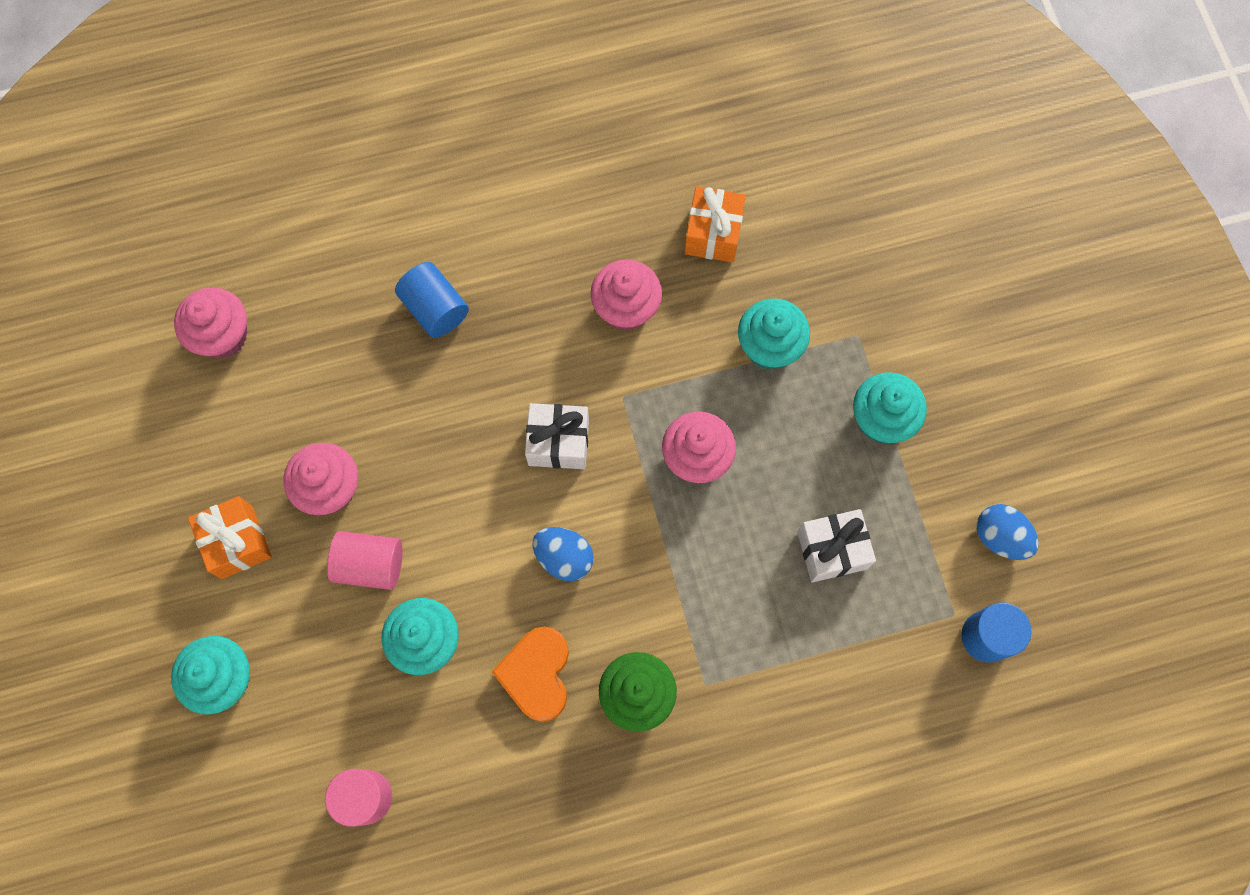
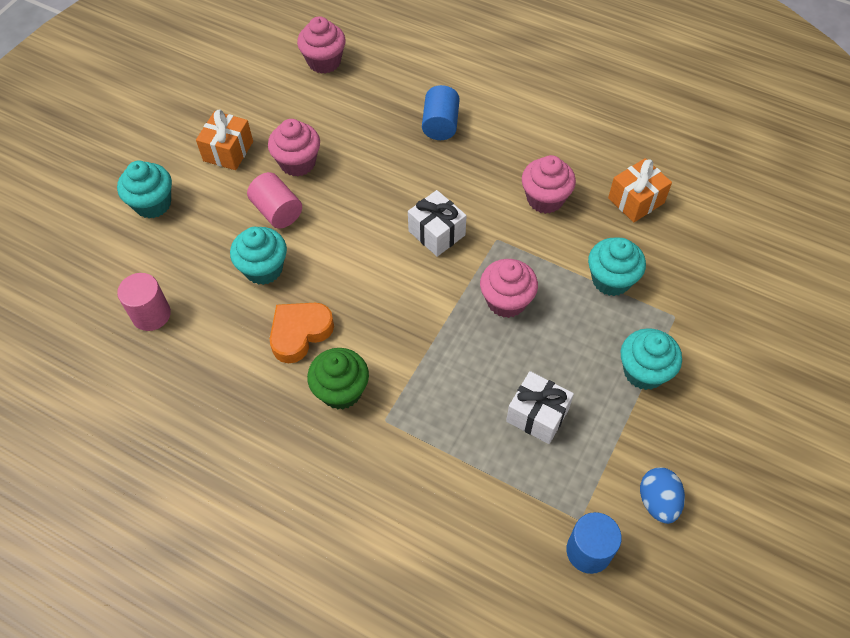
camera: 45 degrees right, 15 degrees down
(564, 557) = (378, 289): blue egg -> none

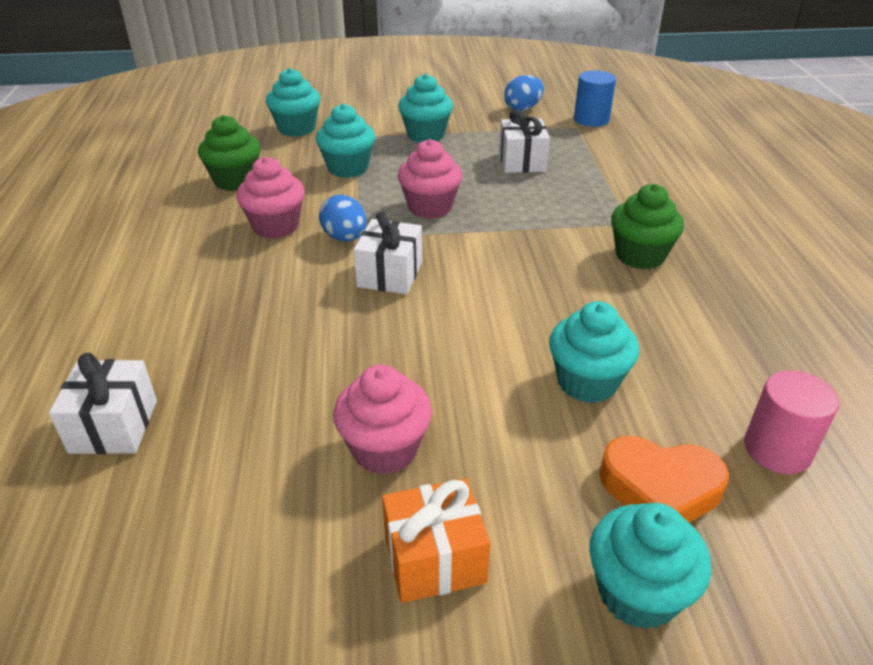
camera: 125 degrees left, 20 degrees down
(277, 211) = (491, 420): pink cylinder -> none
(300, 333) = (623, 309): orange heart -> orange heart (660, 489)
(324, 62) = (110, 551): pink cupcake -> none
(399, 77) = (114, 426): none -> white gift
(440, 124) = (202, 341): blue cylinder -> none
(500, 230) = (345, 238): none -> blue egg
(636, 200) = (235, 181): orange gift -> green cupcake
(720, 278) = (297, 128): none -> turquoise cupcake

